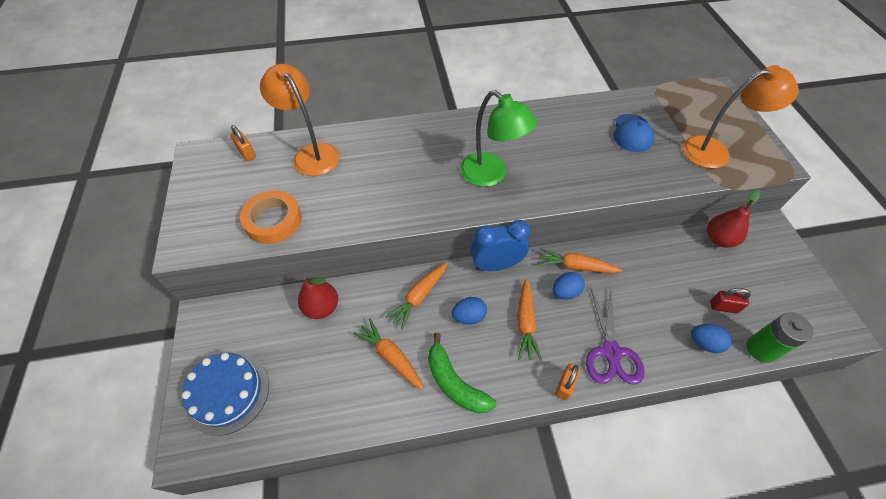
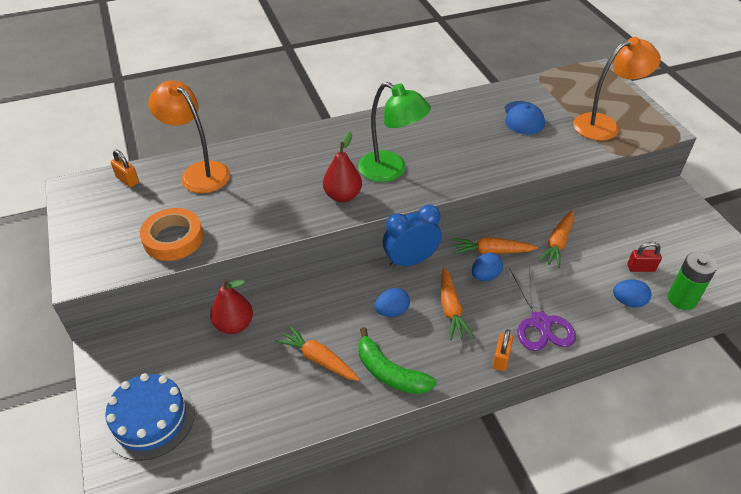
camera: 10 degrees left, 10 degrees down
(419, 297) = (336, 301): orange carrot -> orange carrot (557, 243)
(719, 239) = (626, 209): red pear -> red pear (342, 196)

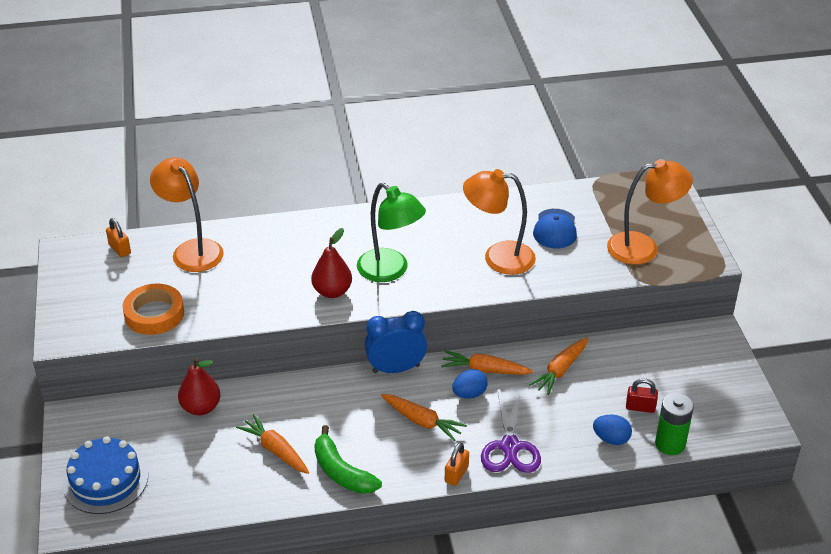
camera: 10 degrees right, 5 degrees down
(392, 311) = (361, 416): blue egg -> none
(451, 309) = (422, 421): orange carrot -> orange carrot turned 60 degrees counterclockwise
(483, 147) = (498, 257): none -> orange lamp

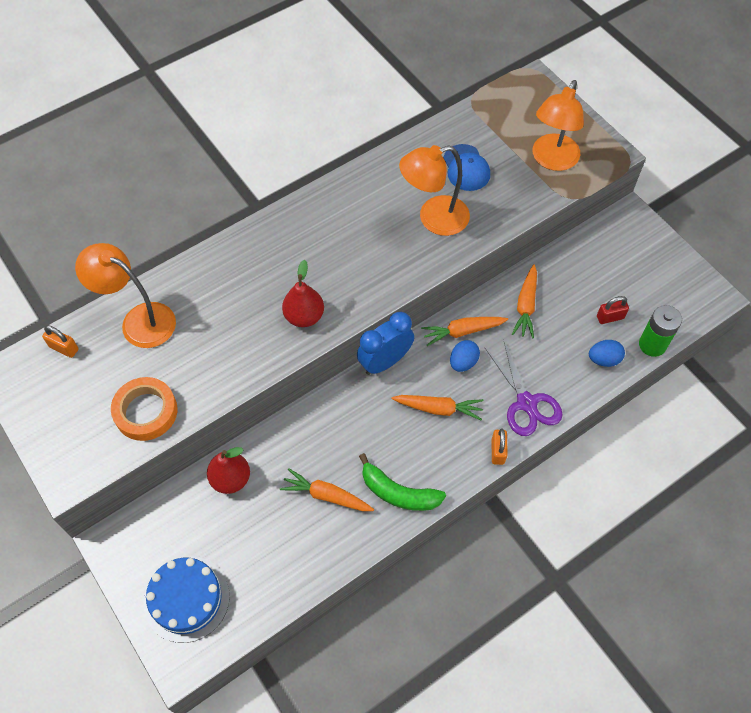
camera: 25 degrees left, 20 degrees up
(390, 271) = (345, 272): green lamp -> none
(643, 247) = (552, 160): orange lamp -> orange lamp turned 150 degrees clockwise

